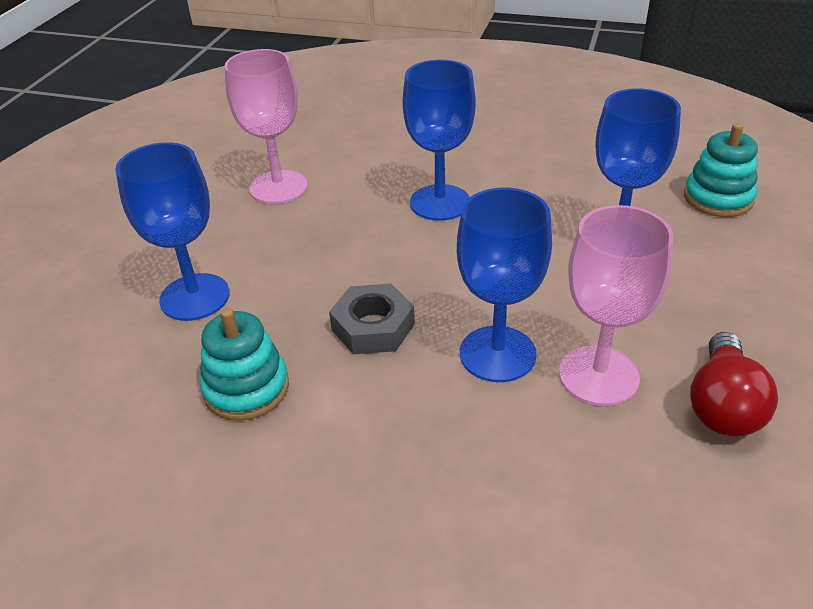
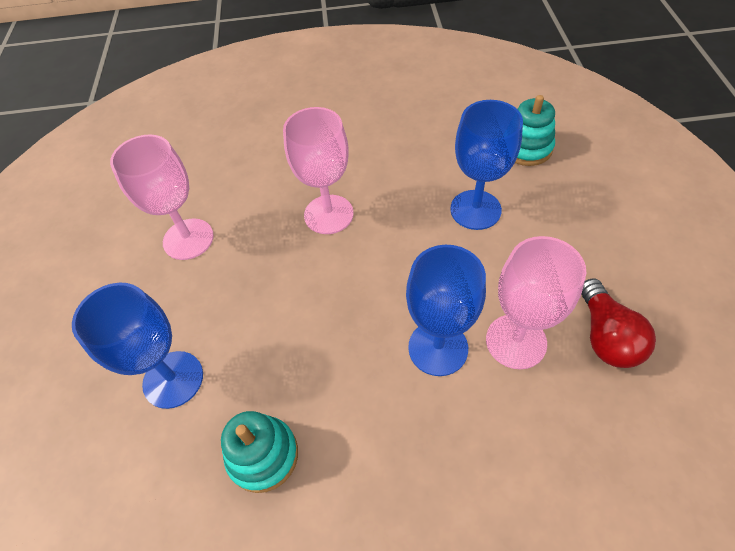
camera: 20 degrees left, 15 degrees up
(373, 327) = (334, 357): grey nut -> none
(440, 202) = (328, 214): blue goblet -> pink goblet

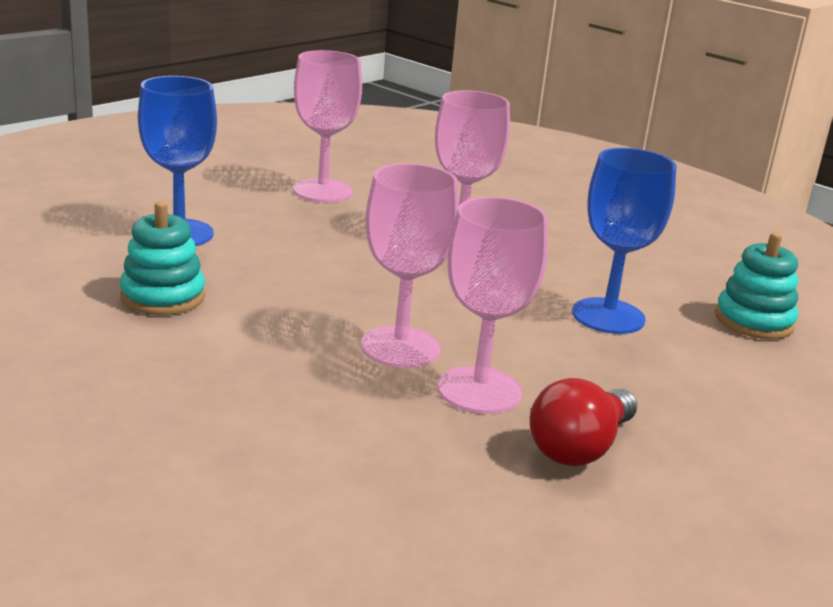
camera: 40 degrees right, 30 degrees down
(438, 348) = (400, 347): blue goblet -> pink goblet

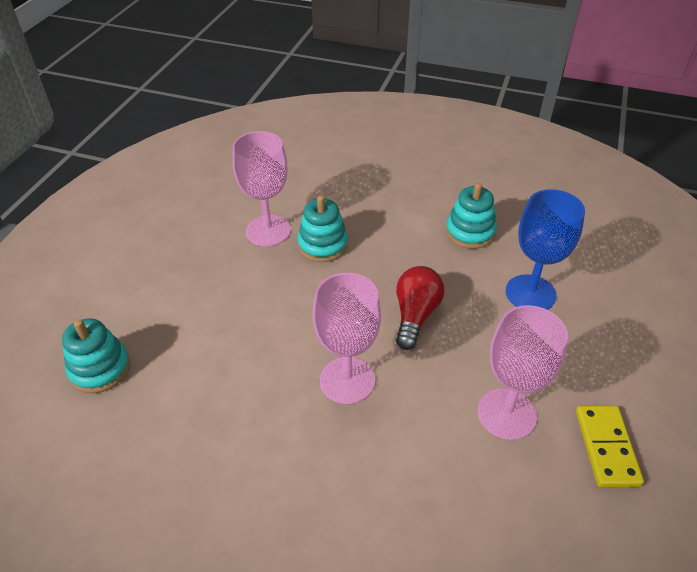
camera: 160 degrees right, 20 degrees up
(262, 162) = (606, 447): none -> yellow domino
(400, 347) = (322, 245): pink goblet -> turquoise stacking toy
(579, 448) = (210, 214): red light bulb -> red light bulb (415, 315)
(608, 316) = (209, 327): blue goblet -> none

